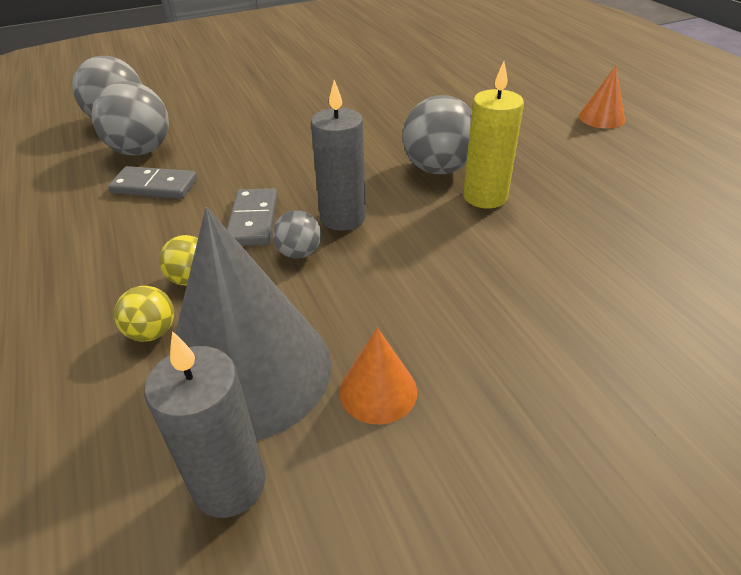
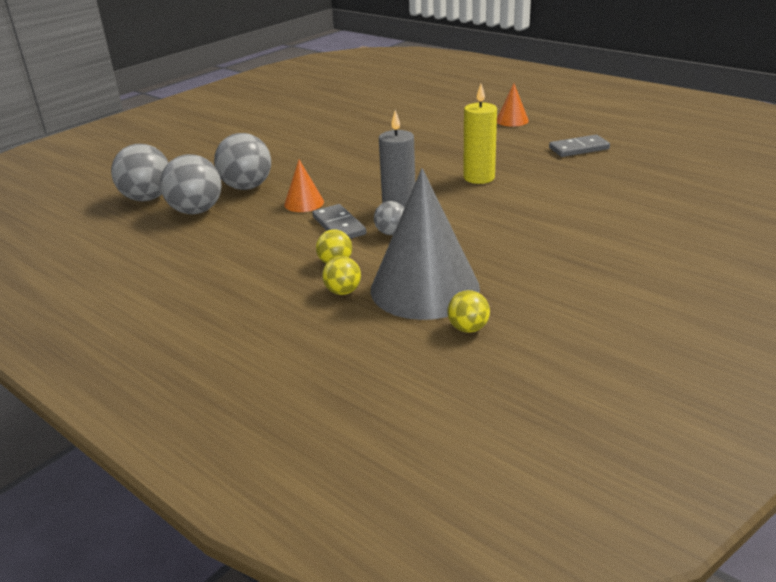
camera: 25 degrees left, 10 degrees down
(155, 186) = (238, 227): grey domino -> grey domino (579, 148)
(229, 484) = (468, 328): grey candle -> yellow ball
(378, 391) = (507, 274): orange cone -> orange cone (304, 203)
(438, 169) = (434, 170): grey ball -> grey ball (247, 187)

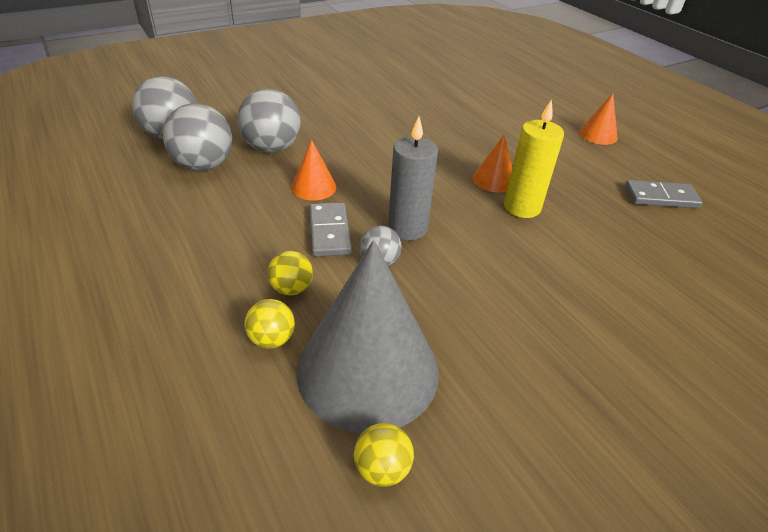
camera: 15 degrees right, 10 degrees up
(447, 166) = (494, 180): none -> orange cone

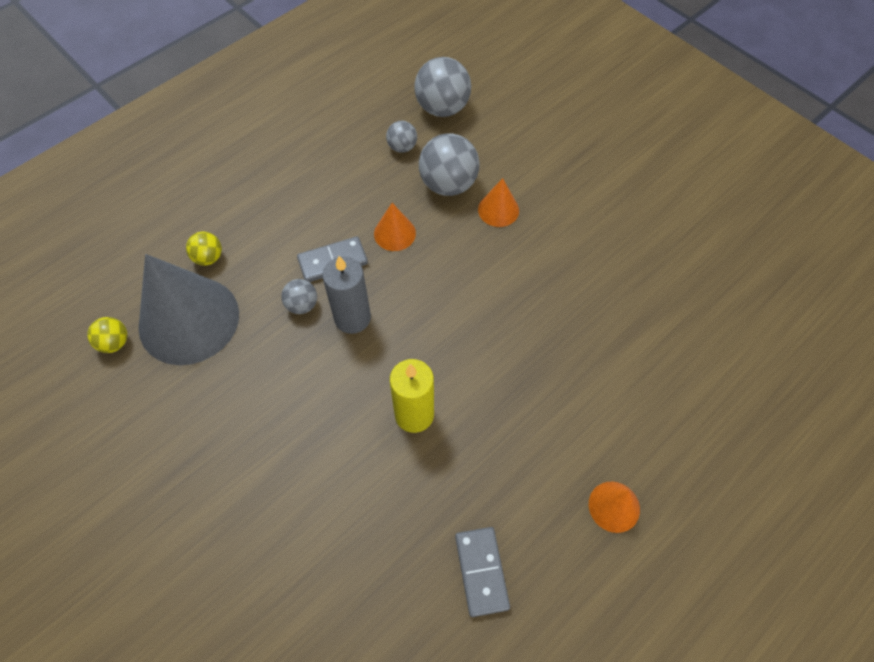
camera: 80 degrees right, 20 degrees up
(204, 165) = (402, 147): grey ball -> grey ball, size x0.53
(291, 288) = (259, 254): yellow ball -> none
(494, 180) = (458, 385): orange cone -> orange cone (498, 210)

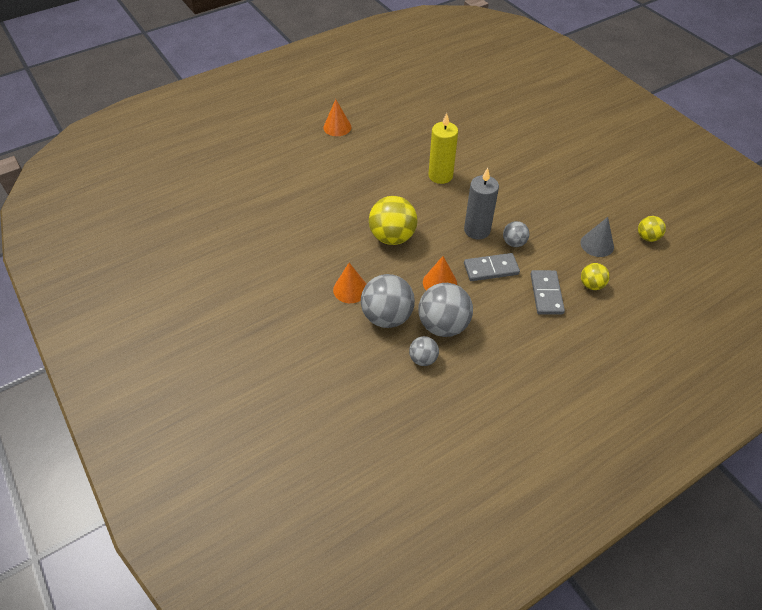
camera: 170 degrees left, 10 degrees down
(189, 320) = (597, 244): grey cone -> grey cone, size x0.45
(442, 108) = (375, 397): grey ball -> grey ball (443, 325)
(465, 289) = (392, 237): none -> yellow ball
(481, 571) = (415, 114): grey domino -> grey domino (546, 294)

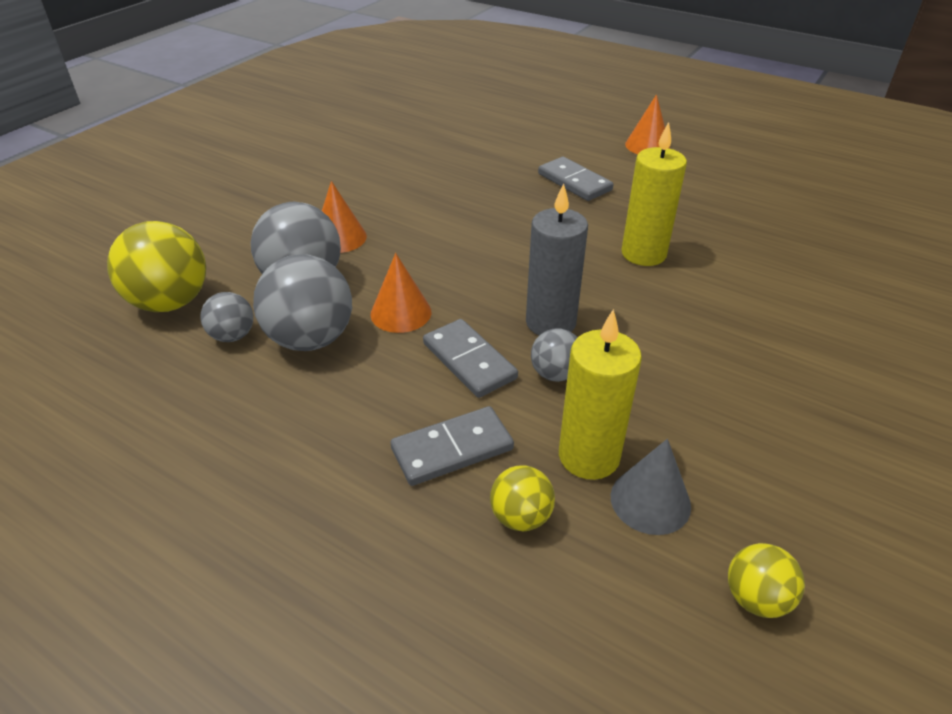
camera: 65 degrees right, 10 degrees down
(356, 171) = (574, 182): none -> grey domino
(392, 237) = (467, 245): yellow ball -> yellow ball (170, 302)
(567, 252) = (589, 456): none -> yellow candle

